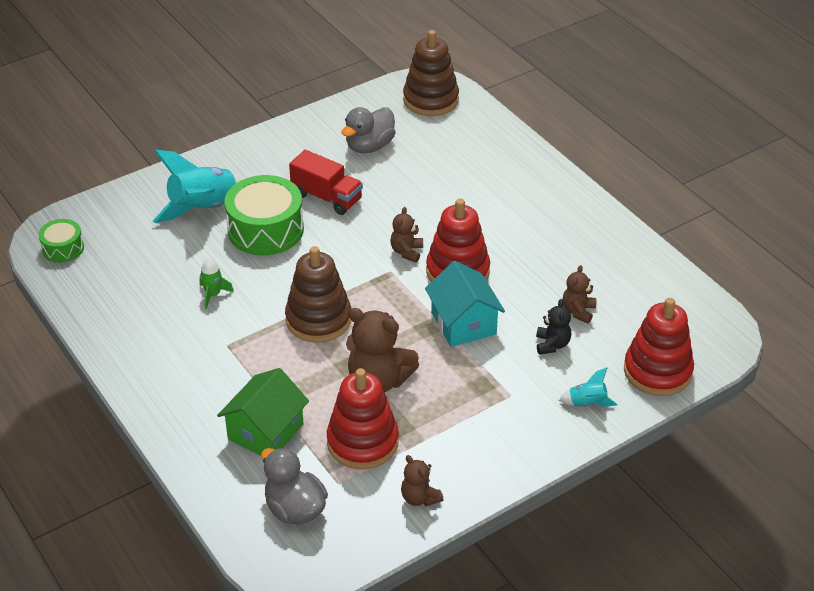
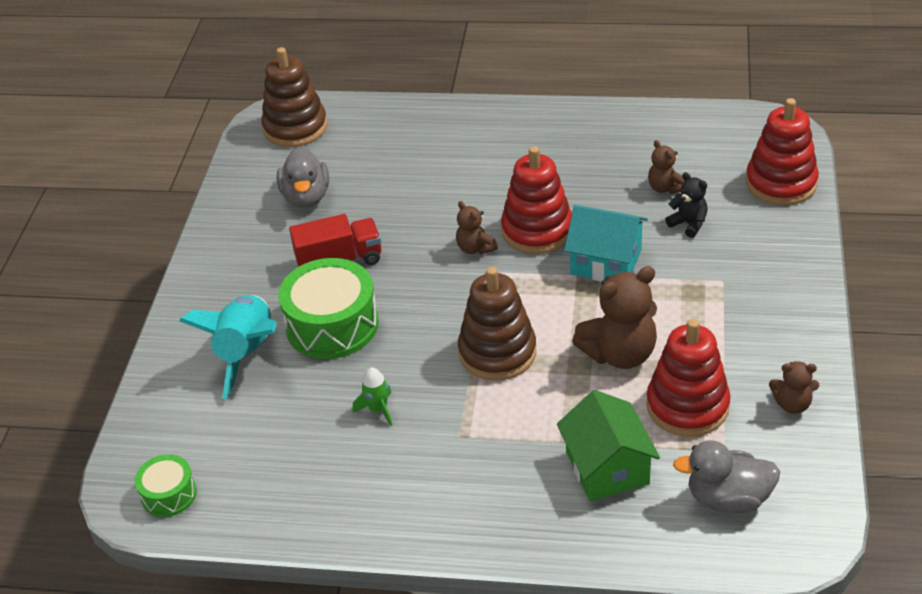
camera: 45 degrees left, 0 degrees up
(587, 403) = (777, 241): turquoise rocket -> none

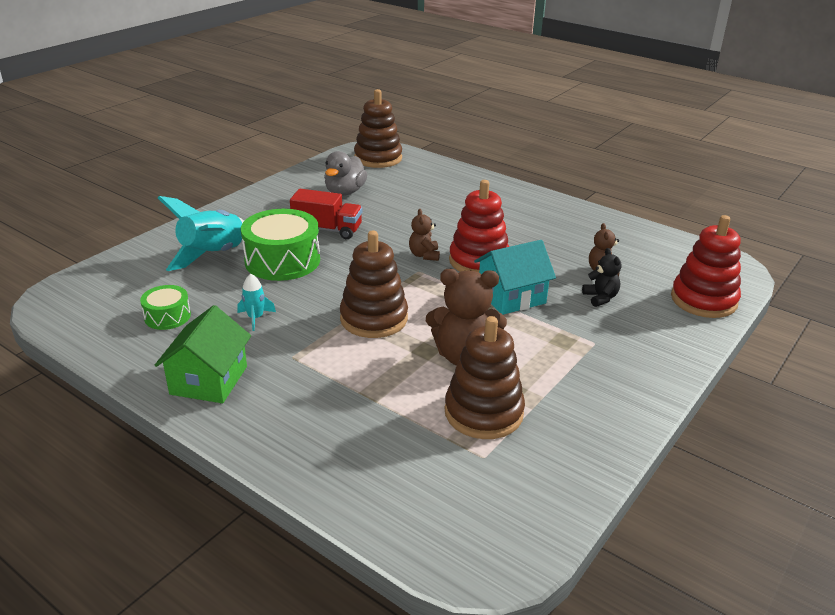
camera: 25 degrees right, 10 degrees down
(169, 494) = (74, 308): green drum -> green drum (167, 316)
(378, 410) = (255, 318): green rocket -> turquoise rocket
(606, 262) = (511, 297): turquoise house -> turquoise house turned 75 degrees counterclockwise
(607, 468) = (376, 426): green house -> green house (209, 380)
(687, 406) = (483, 413): red stacking toy -> brown stacking toy
(728, 499) = (452, 495): grey duck -> none
(792, 404) = (576, 451): brown teddy bear -> none

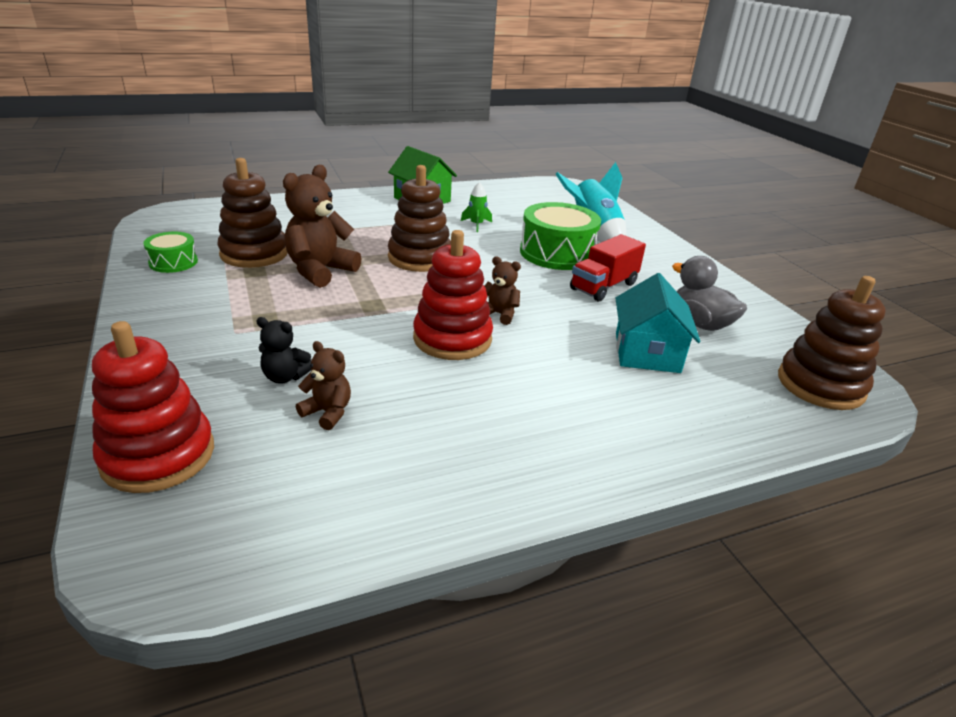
camera: 120 degrees right, 0 degrees up
(167, 316) = (512, 205): green drum -> green drum (173, 262)
(255, 318) = (476, 224): turquoise rocket -> green rocket
(511, 297) = (364, 326): turquoise house -> turquoise house (647, 352)

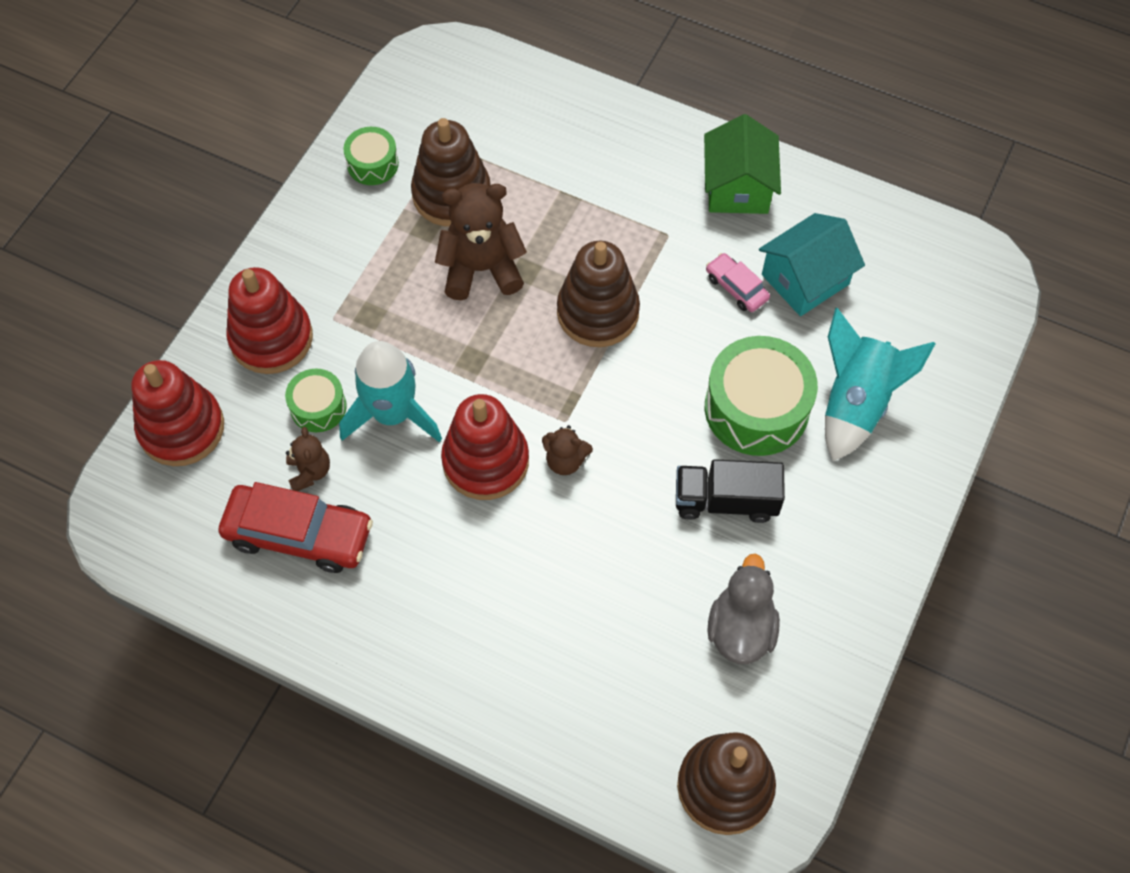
camera: 50 degrees right, 30 degrees up
(190, 364) = (271, 338): none -> red stacking toy
(285, 377) = (318, 407): black teddy bear -> green drum
(352, 351) = (392, 414): none -> turquoise rocket
(371, 451) = (299, 534): none -> red car
(476, 224) = (736, 287): green rocket -> pink car
(499, 314) = (565, 461): brown teddy bear -> brown teddy bear turned 120 degrees clockwise
(603, 286) = (725, 501): red truck -> black truck
(647, 352) = (628, 617): turquoise house -> turquoise house (805, 279)

